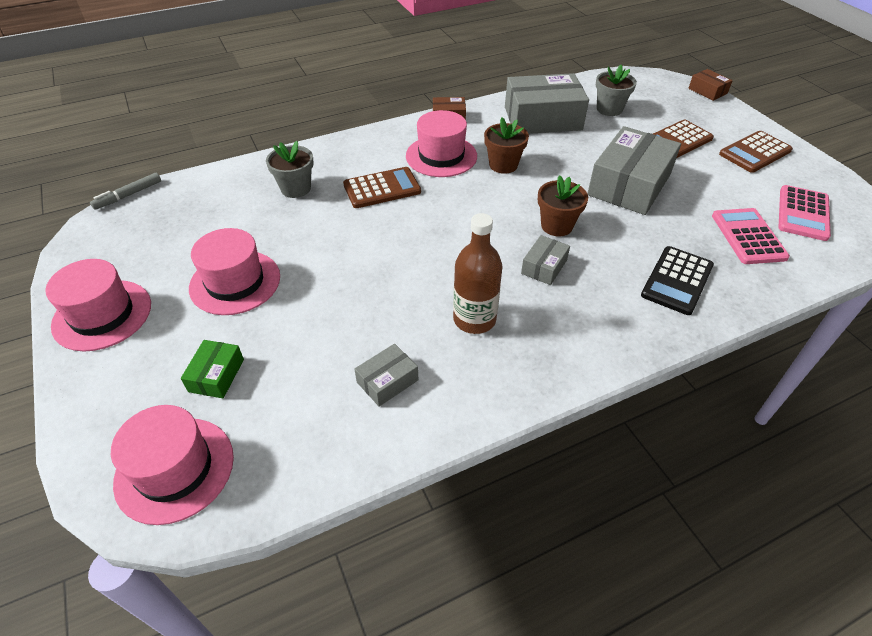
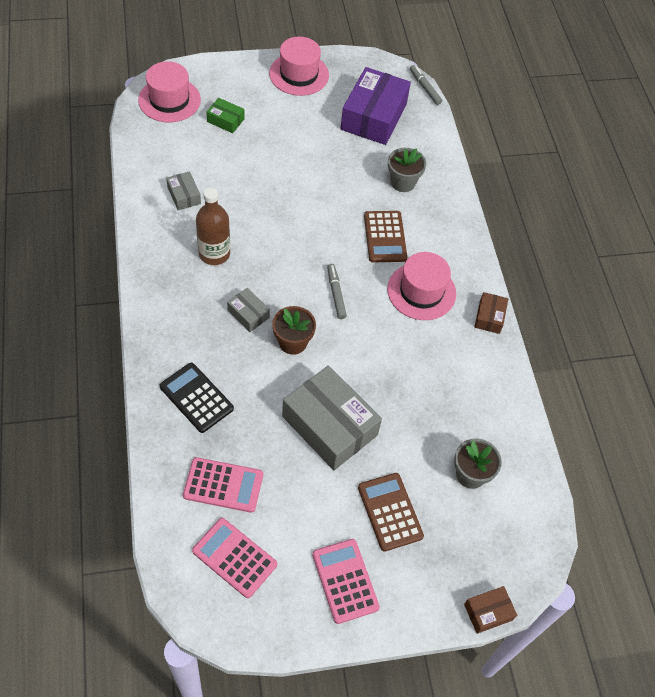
camera: 100 degrees right, 10 degrees up
(187, 227) = (374, 116): none -> purple box
(235, 282) = (304, 136): pink hat -> none
(476, 208) = (336, 294): none -> grey marker
(503, 165) = (393, 335): brown flower pot -> none
(542, 118) = (467, 400): grey box -> none
(755, 152) = (345, 581): brown calculator -> pink calculator

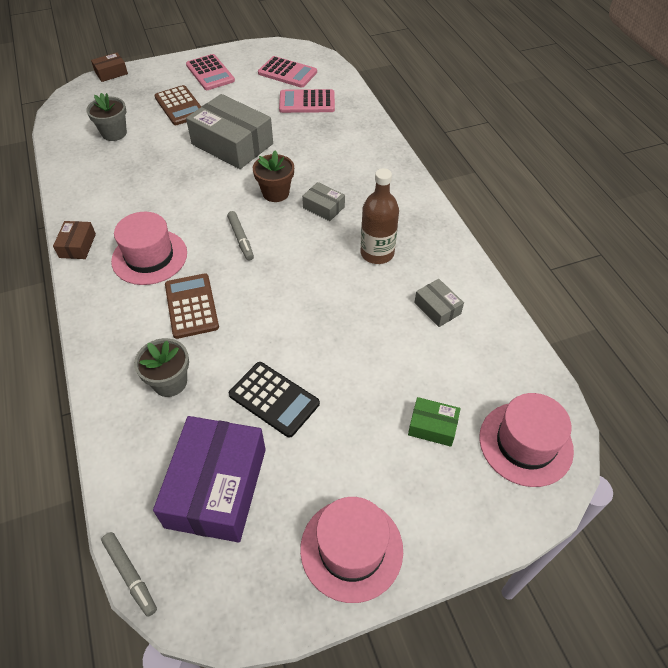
camera: 175 degrees right, 5 degrees down
(196, 398) = (347, 144): black calculator -> black calculator (274, 399)

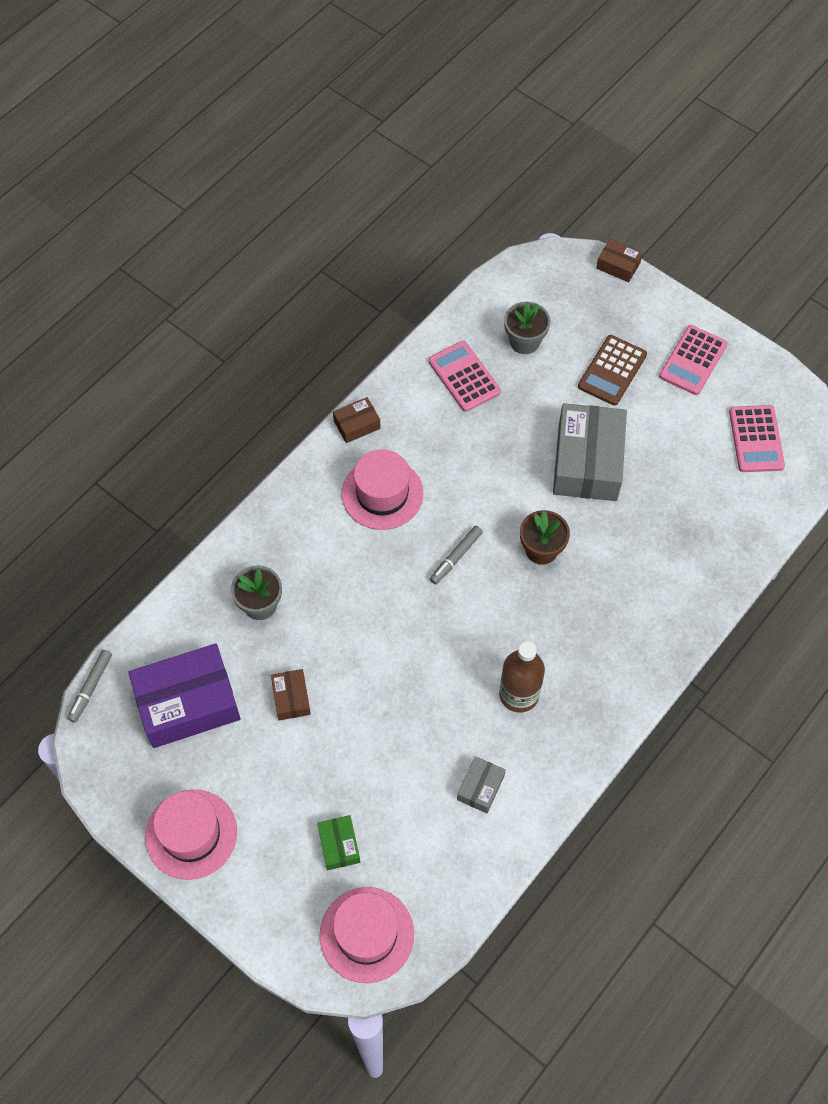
camera: 60 degrees right, 10 degrees up
(191, 306) = (348, 568): brown calculator -> none
(274, 399) = (291, 698): black calculator -> brown box
(307, 102) = (715, 492): pink calculator -> pink calculator (464, 377)
(323, 207) = (551, 608): grey box -> none

